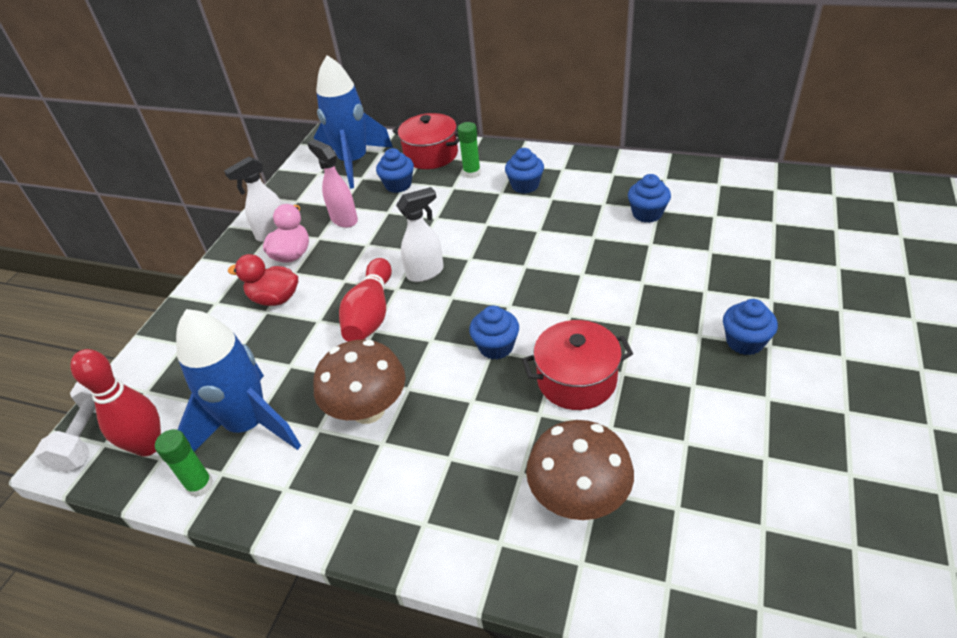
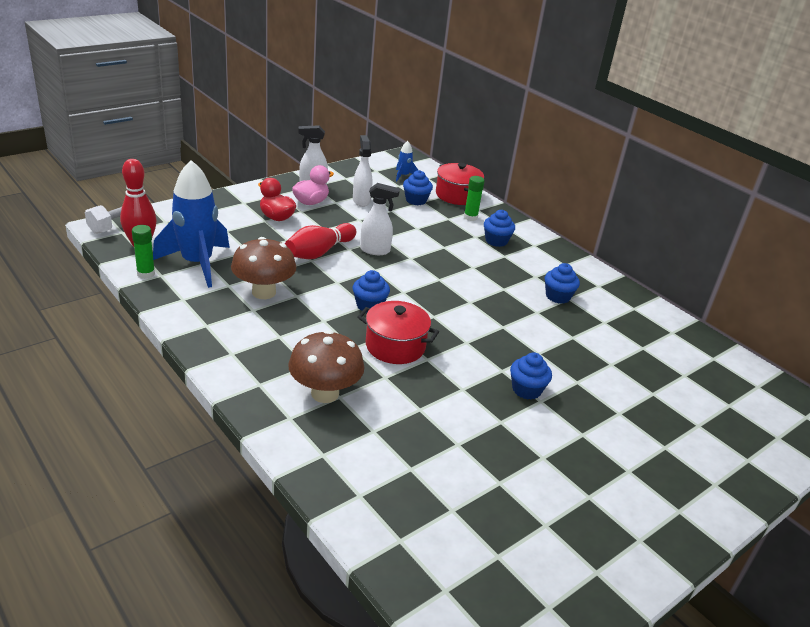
camera: 25 degrees right, 10 degrees down
(343, 219) = (361, 200): pink spray bottle -> white spray bottle
(354, 163) = (403, 176): blue rocket -> blue rocket, size x0.43

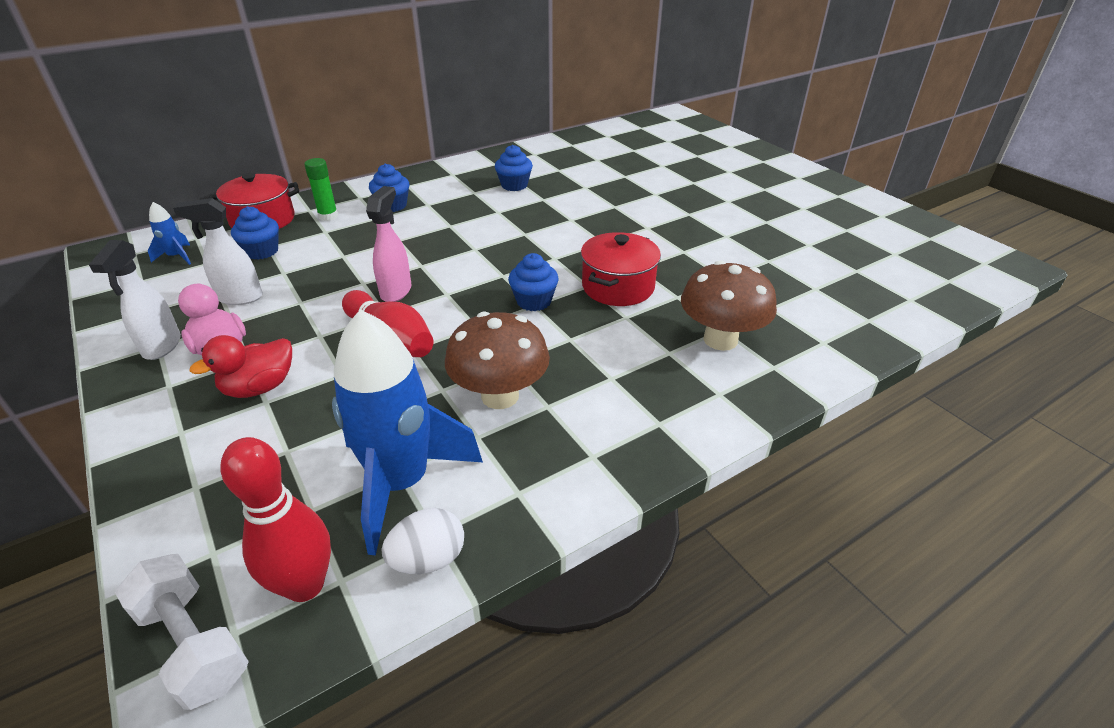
camera: 80 degrees left, 5 degrees up
(146, 274) = (428, 559): green glue stick -> white egg
(375, 250) = (396, 291): white spray bottle -> pink spray bottle
(526, 390) = (675, 218): blue cupcake -> none

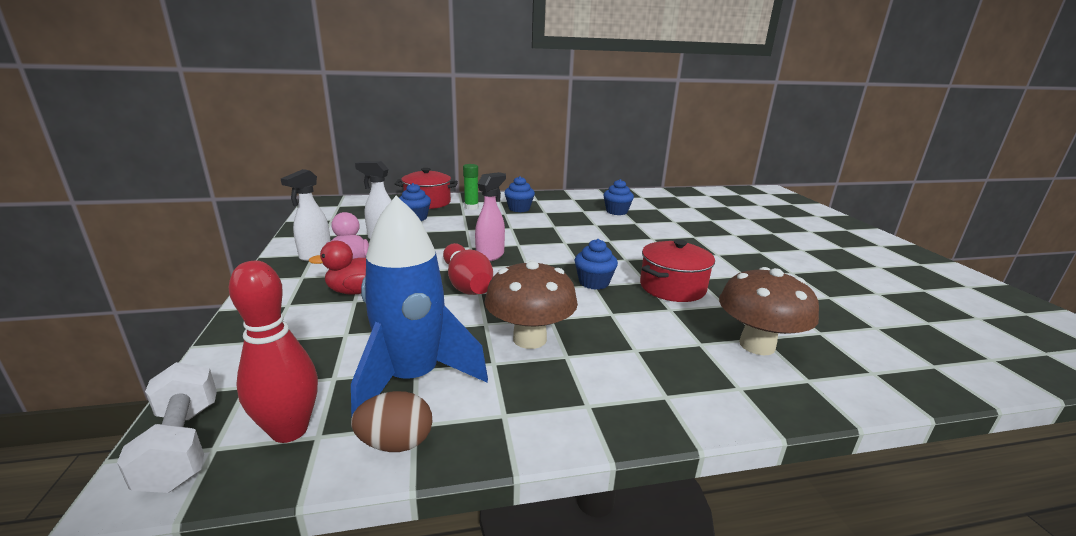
camera: 20 degrees right, 15 degrees down
(177, 257) = (361, 211): blue rocket -> none
(428, 559) = (396, 443): white egg -> brown egg

